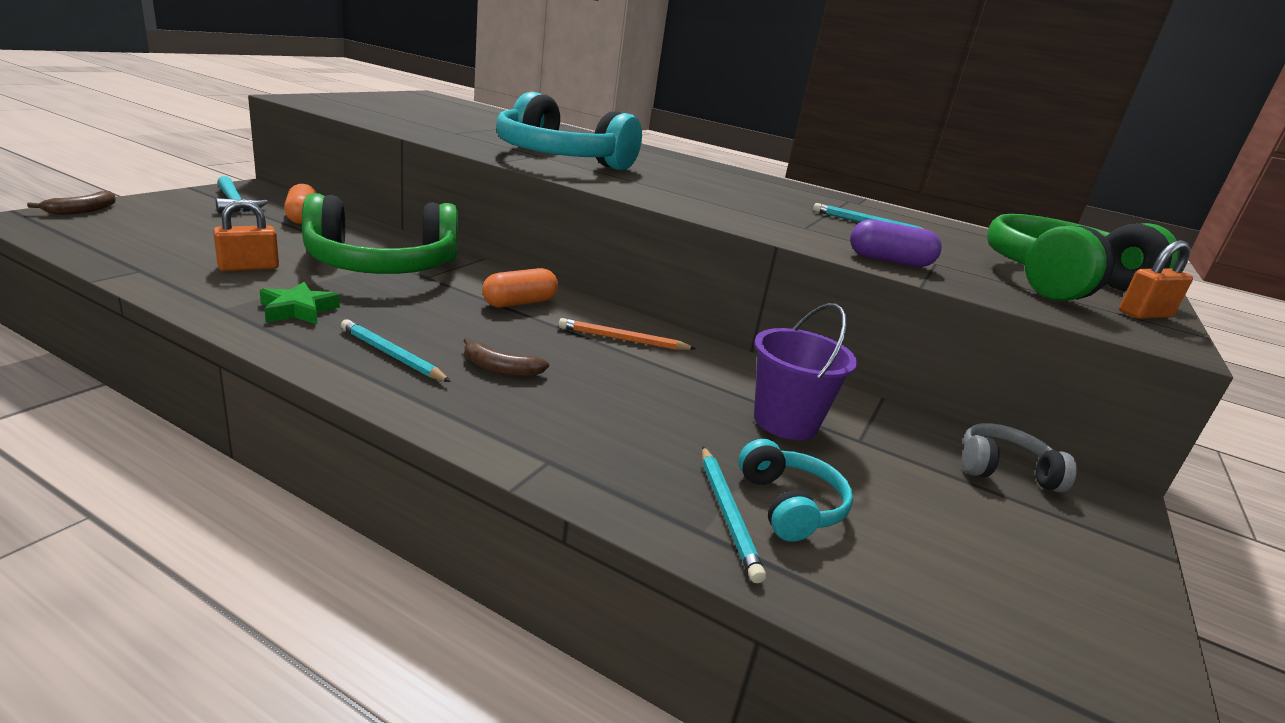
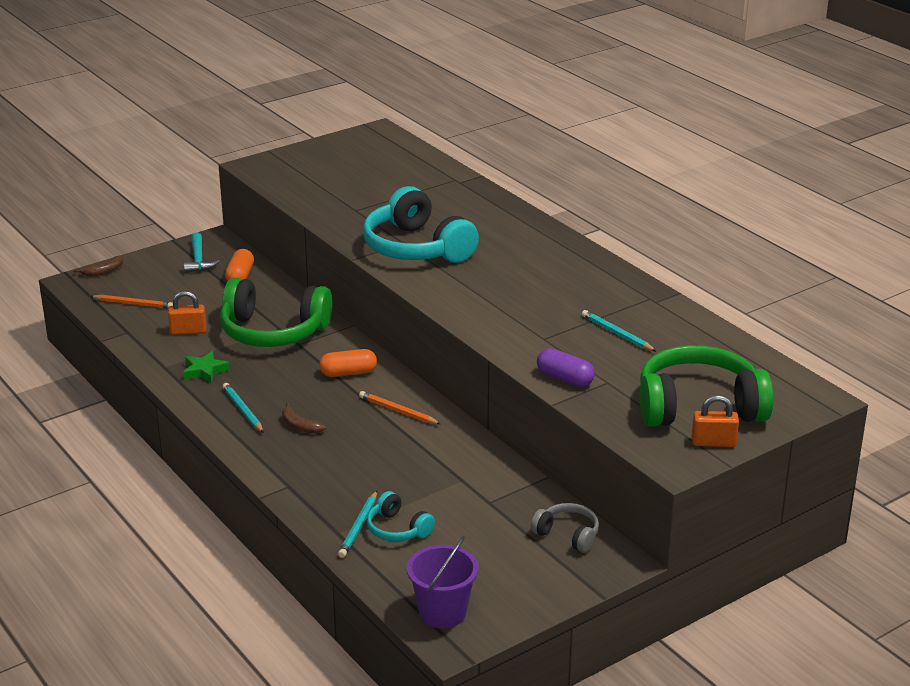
camera: 30 degrees right, 5 degrees up
(143, 241) = (133, 304): none -> orange pencil
(785, 422) = (451, 483): purple bucket -> purple bucket (442, 612)
(789, 505) = (397, 529): turquoise headphones -> turquoise headphones turned 120 degrees clockwise

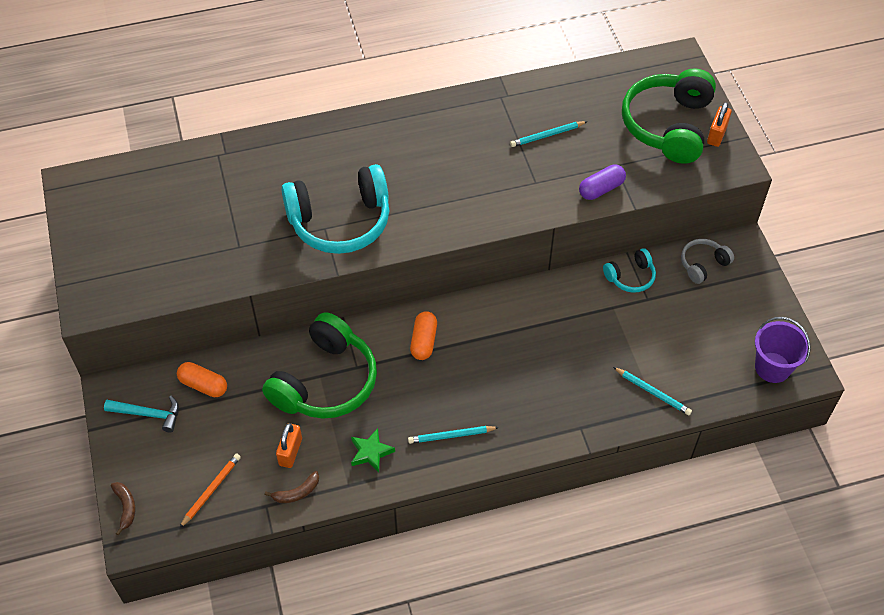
camera: 70 degrees left, 25 degrees up
(300, 426) = (494, 398): brown banana -> brown banana (297, 492)
(397, 529) = (664, 367): turquoise headphones -> turquoise headphones (630, 277)
(398, 411) = (498, 322): orange pencil -> none

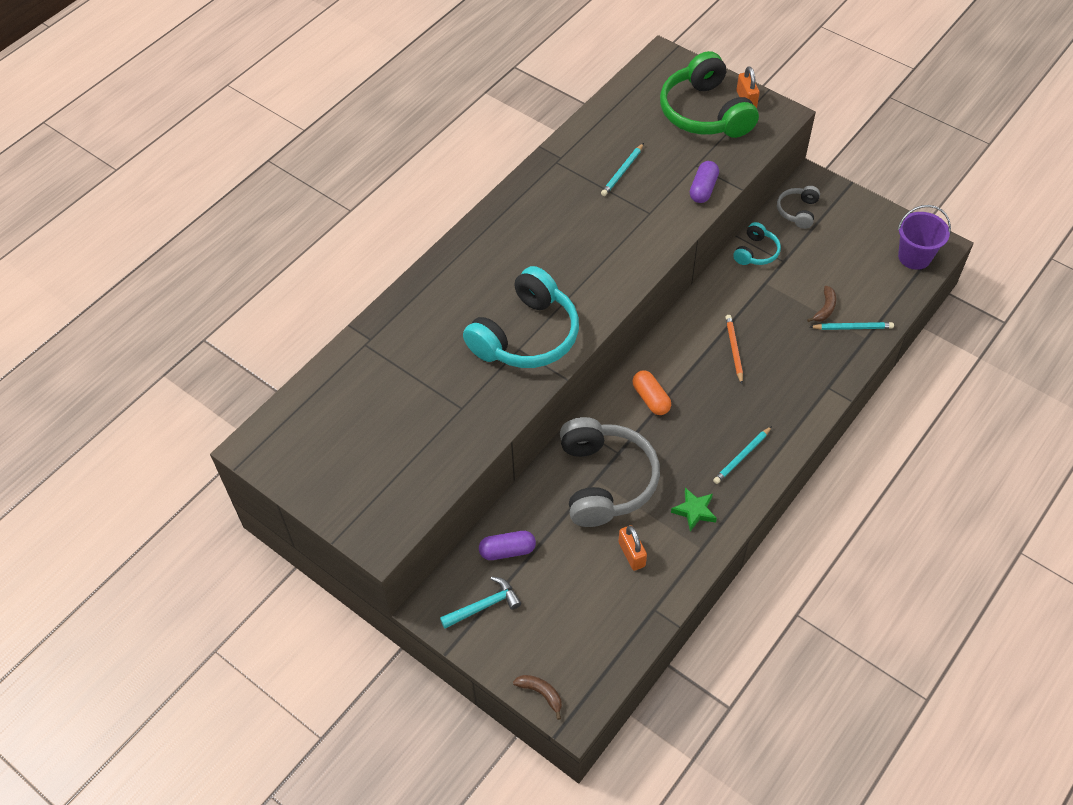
camera: 35 degrees left, 0 degrees up
(203, 385) = (507, 550): orange capsule -> purple capsule
(211, 490) = (598, 629): orange pencil -> orange pencil (734, 349)
(297, 492) = (668, 582): brown banana -> brown banana (825, 308)
(325, 381) = (605, 481): green headphones -> grey headphones

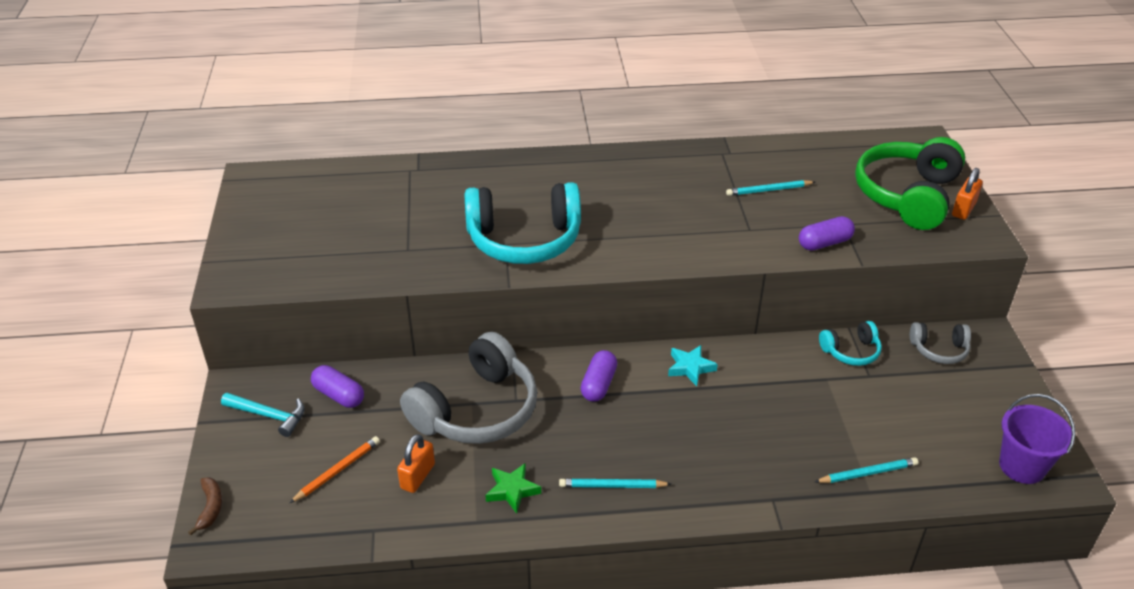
camera: 45 degrees right, 15 degrees down
(651, 399) = (598, 384): orange capsule -> purple capsule
(686, 340) = (690, 367): none -> turquoise star
(734, 349) = (723, 405): orange pencil -> orange pencil (337, 471)
(798, 211) = (939, 350): grey headphones -> grey headphones turned 150 degrees counterclockwise
(825, 308) = (859, 438): brown banana -> none
(852, 327) = (867, 473): turquoise pencil -> turquoise pencil turned 60 degrees counterclockwise

